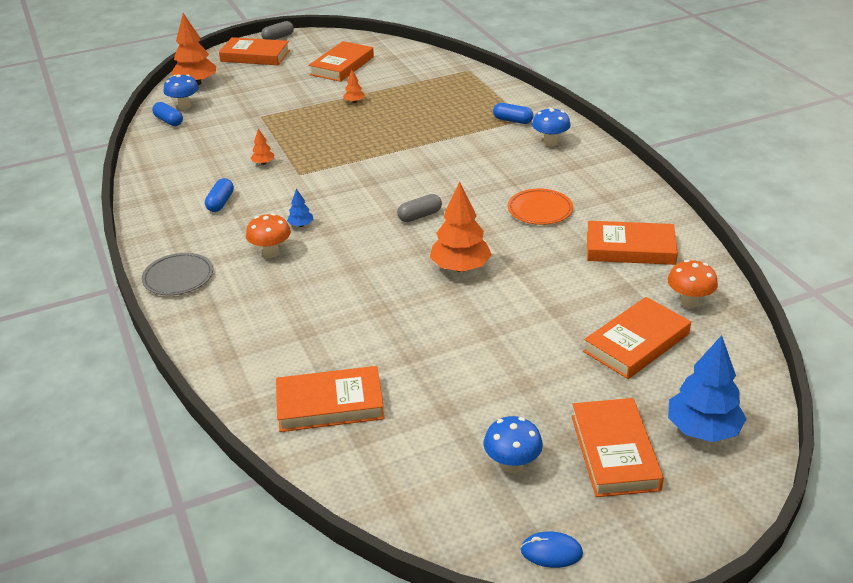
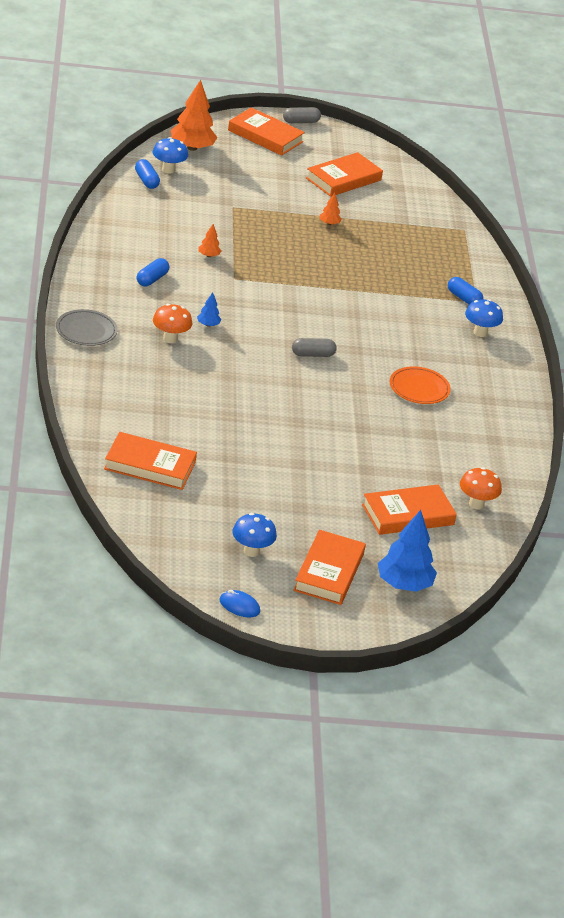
camera: 15 degrees right, 0 degrees up
(460, 267) = (315, 409): orange tree -> none
(630, 248) = (467, 448): orange book -> none

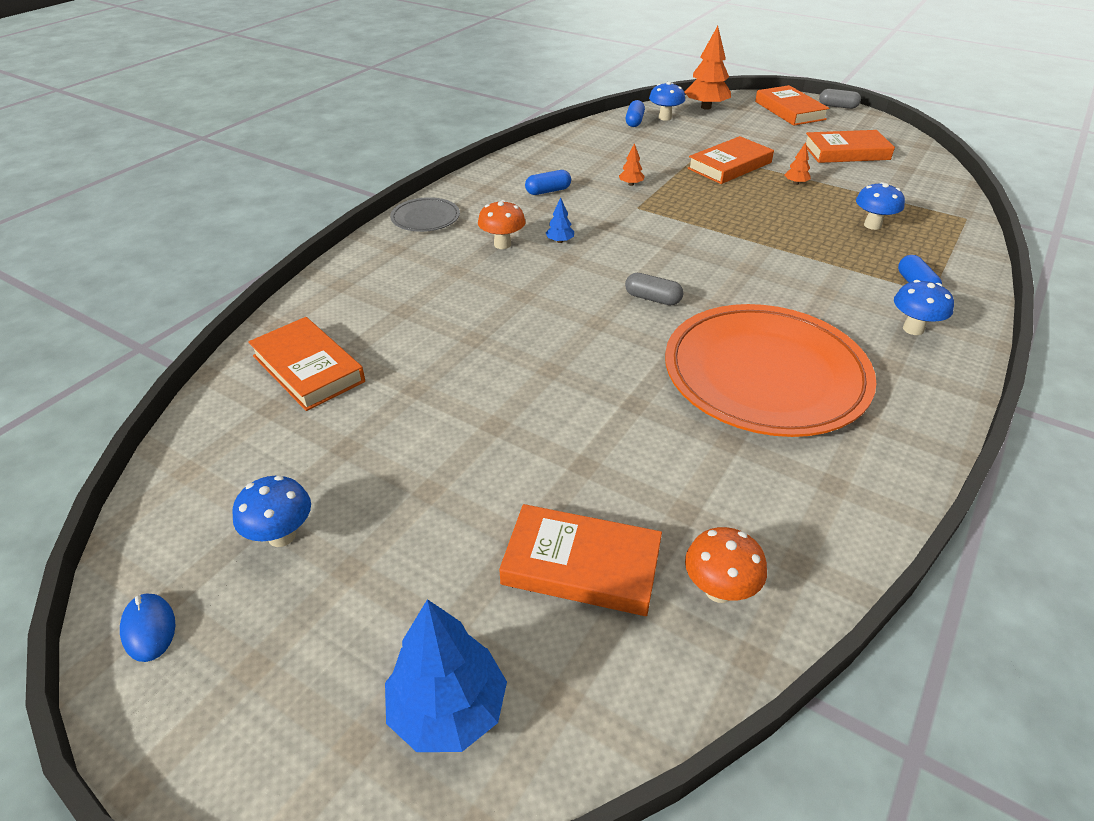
camera: 40 degrees right, 5 degrees up
(329, 572) = (350, 624): orange book -> orange book (729, 165)
(408, 253) = (872, 225): none -> blue mushroom
(419, 388) = (765, 375): orange plate -> orange plate, size x2.23

